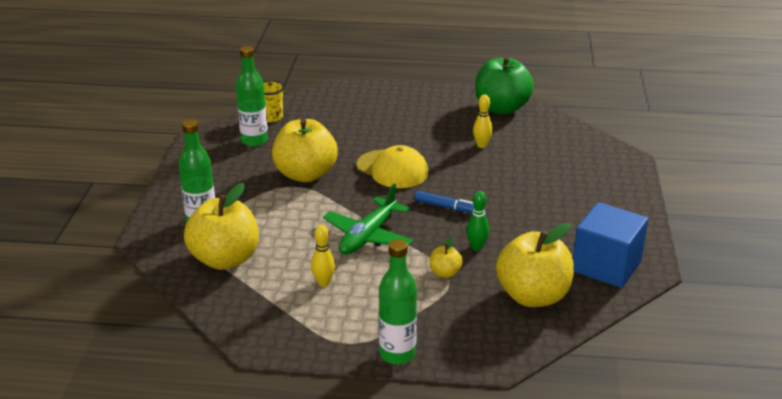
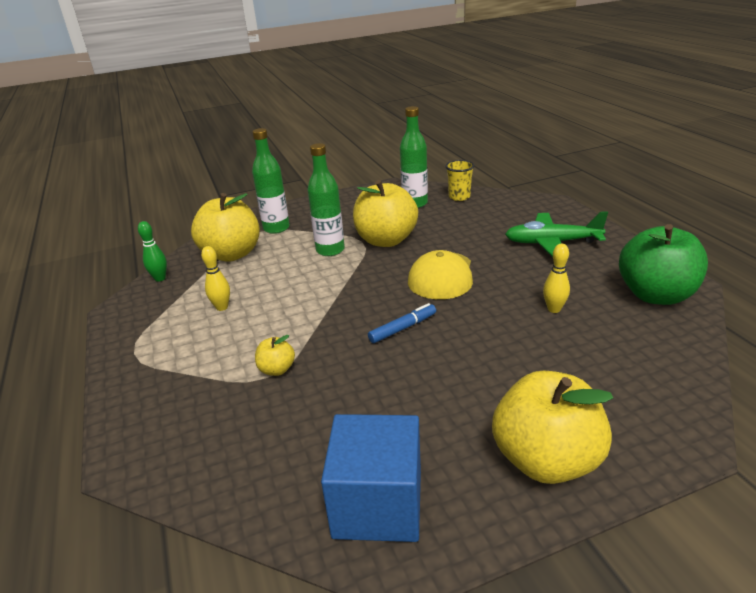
camera: 65 degrees right, 0 degrees up
(368, 236) = (312, 303): green plane -> green plane (552, 243)
(397, 354) = (123, 386): green bottle -> green bottle (330, 250)
(445, 207) = (403, 328): blue marker -> blue marker turned 120 degrees counterclockwise
(476, 247) = (341, 374): green bowling pin -> green bowling pin (160, 278)
(533, 296) = (267, 452): yellow apple -> yellow apple (546, 460)

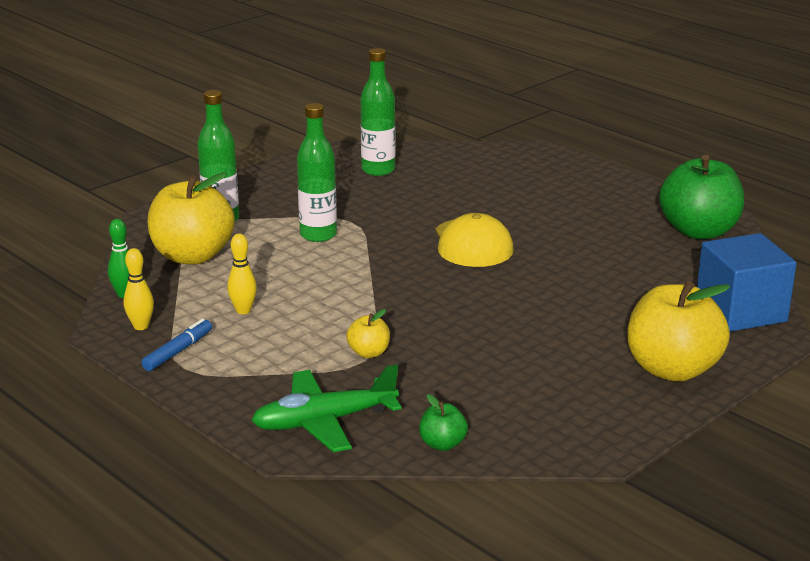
camera: 25 degrees left, 5 degrees down
(253, 499) = (442, 444): none -> green apple
(378, 504) = (555, 424): blue cube -> blue cube (740, 311)
(386, 240) = (378, 216): yellow apple -> none
(403, 328) = (470, 297): blue marker -> blue marker (178, 351)
(459, 197) = (428, 156): yellow cup -> none
(552, 243) = (570, 195): green plane -> green plane (324, 422)
(554, 309) = (610, 258): yellow bowling pin -> yellow bowling pin (141, 326)

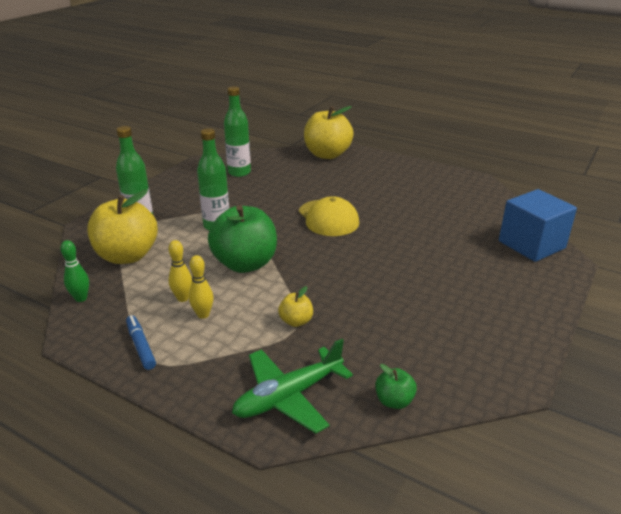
camera: 15 degrees left, 5 degrees up
(141, 326) = (102, 326): yellow bowling pin -> yellow bowling pin (203, 314)
(178, 351) = (141, 346): blue marker -> blue marker turned 45 degrees counterclockwise
(672, 369) = (519, 299): yellow apple -> yellow apple (327, 154)
(699, 231) = (467, 190): green apple -> green apple (245, 264)

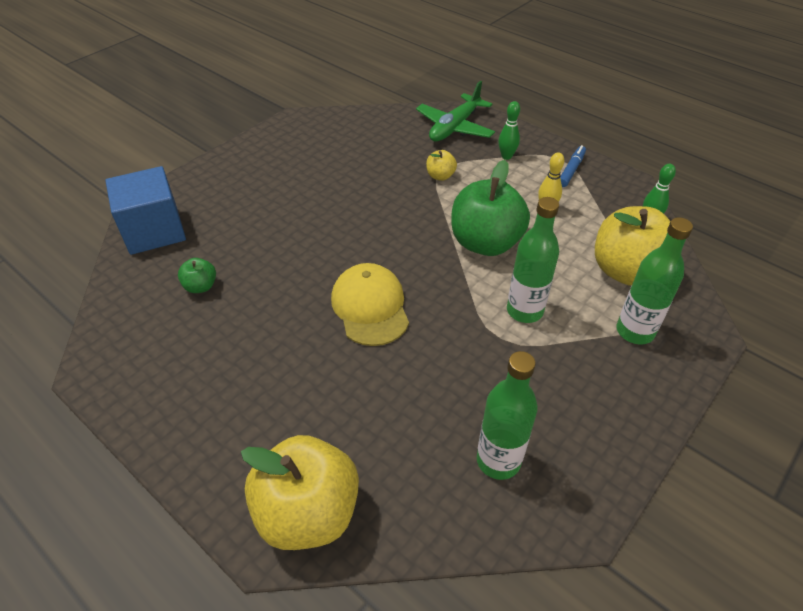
camera: 170 degrees left, 15 degrees up
(141, 346) = (571, 170): blue marker -> blue marker turned 135 degrees counterclockwise
(203, 314) = (523, 191): yellow bowling pin -> none
(218, 356) = (506, 156): none -> green bowling pin
(288, 396) = (454, 127): green plane -> green plane turned 150 degrees clockwise
(394, 401) = (384, 118): green apple -> green apple (201, 286)

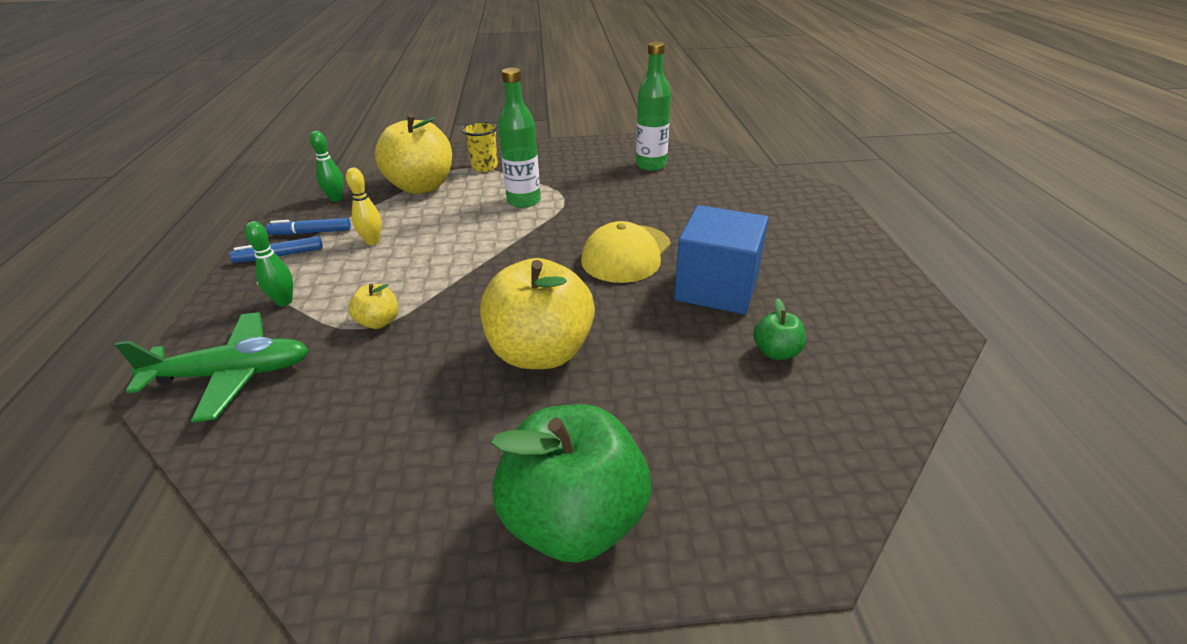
camera: 135 degrees left, 10 degrees down
(154, 231) = (804, 472): blue cube -> blue cube (716, 288)
(308, 512) = (783, 191): yellow apple -> yellow apple (540, 352)
(485, 243) = (466, 246): green apple -> green apple (574, 519)
(594, 191) = (311, 232): none -> blue marker
(635, 331) = (484, 167): green bottle -> yellow cup

